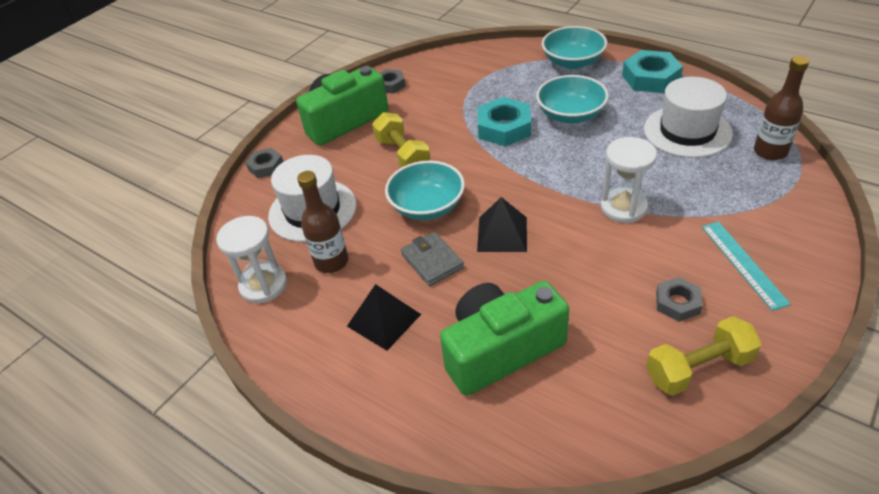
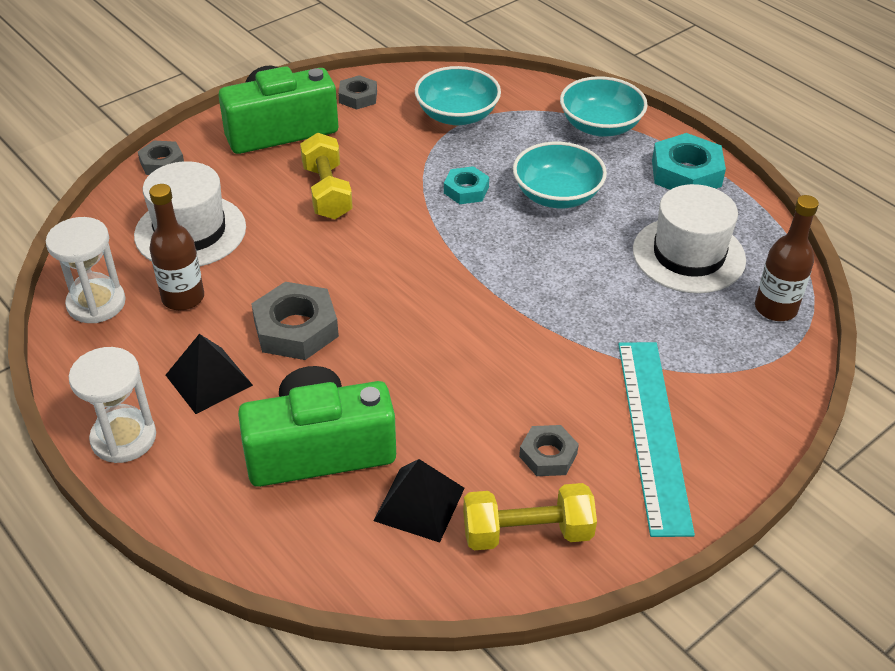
camera: 10 degrees right, 0 degrees up
(427, 206) = (323, 263): turquoise bowl -> turquoise bowl (457, 115)
(432, 261) = (296, 329): grey wallet -> grey nut
(502, 234) = (392, 320): black pyramid -> black pyramid (419, 504)
(504, 128) = (466, 190): turquoise nut -> turquoise nut, size x0.59
(623, 207) = (552, 327): white hourglass -> white hourglass (123, 438)
(743, 264) = (653, 433): turquoise ruler -> turquoise ruler, size x1.62

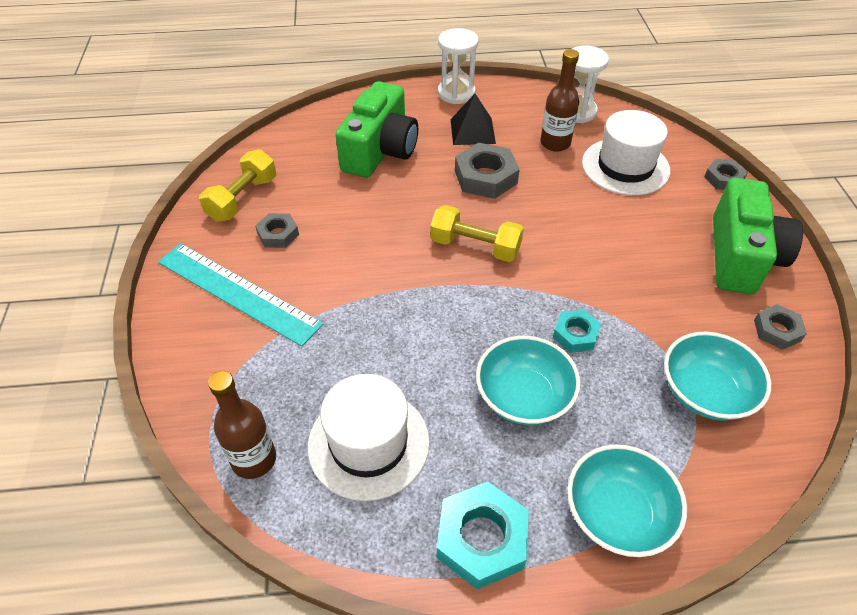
camera: 125 degrees right, 5 degrees up
(327, 192) = (629, 249): yellow dumbbell -> yellow dumbbell (475, 247)
(419, 504) = (305, 169): black pyramid -> none

